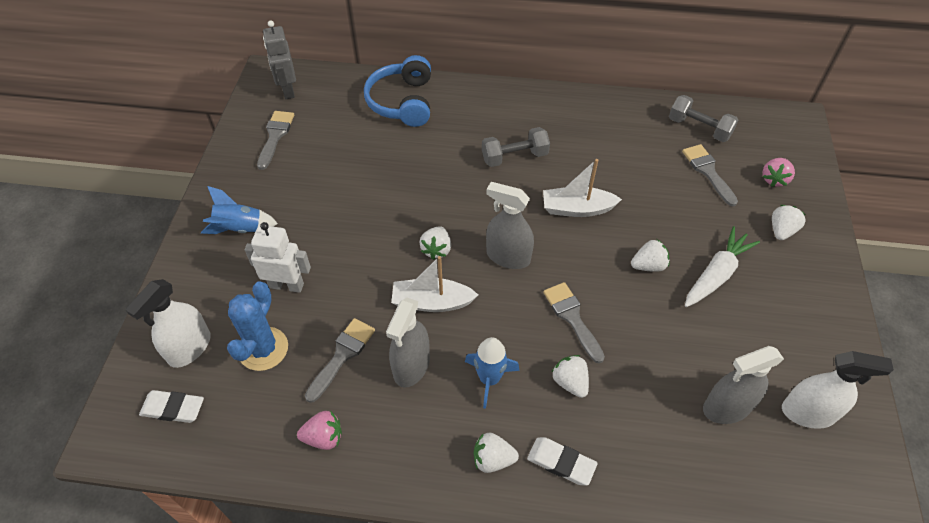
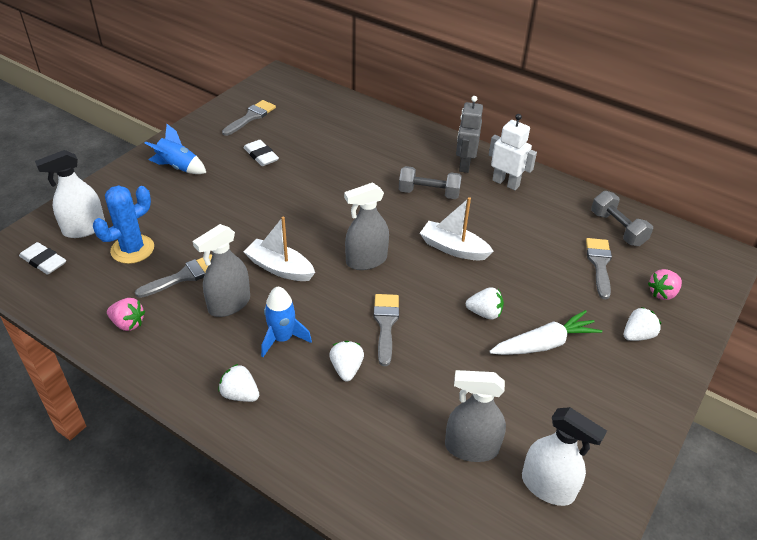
camera: 25 degrees right, 10 degrees down
(286, 285) = (181, 215): white robot -> white robot (506, 183)
(287, 90) = (284, 90): grey robot -> grey robot (464, 164)
(402, 102) = (366, 125): blue headphones -> none
(436, 249) = (312, 234): white strawberry -> none
(508, 257) = (366, 260): grey spray bottle -> grey spray bottle turned 75 degrees counterclockwise
(561, 463) = (292, 422): white eraser -> white eraser (261, 156)

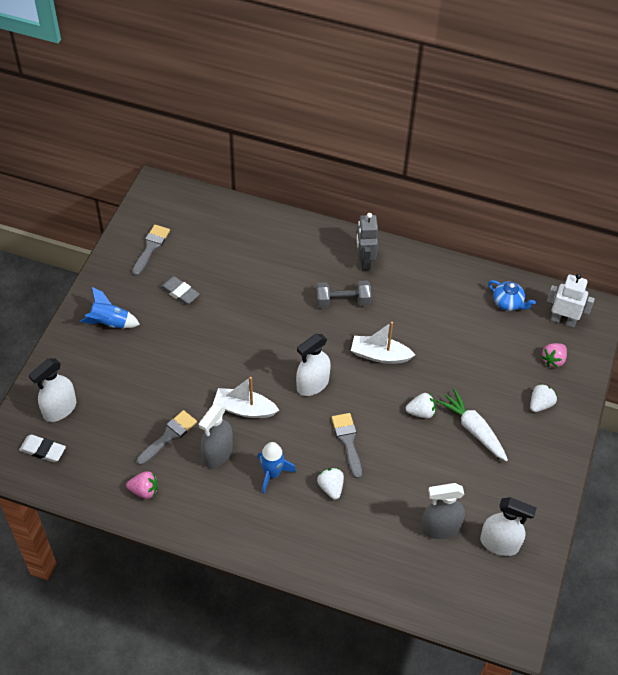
camera: 15 degrees left, 10 degrees up
(132, 249) = (112, 420): blue cactus -> none
(240, 394) = (259, 529): white strawberry -> none
(261, 156) = (180, 292): white eraser -> grey eraser
(366, 260) = (312, 384): grey spray bottle -> white spray bottle
(506, 183) = (405, 274): white robot -> white robot (563, 320)
(544, 344) = (473, 429): white carrot -> white carrot turned 90 degrees counterclockwise
(599, 264) = (500, 343): grey brush -> none
(617, 229) = (508, 303): grey dumbbell -> blue teapot

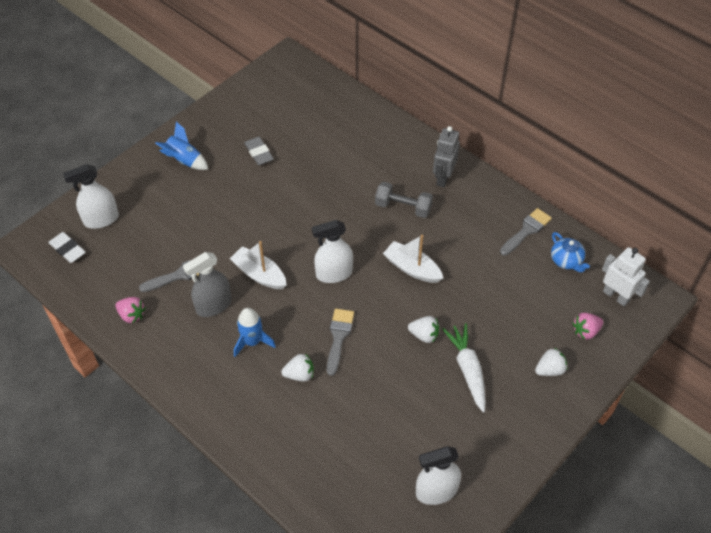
camera: 25 degrees right, 0 degrees up
(151, 247) = (255, 107): grey brush -> grey brush (526, 230)
(331, 487) = (299, 374): white strawberry -> white strawberry turned 75 degrees clockwise
(440, 528) = (384, 453): grey spray bottle -> none
(499, 543) = (436, 491): white spray bottle -> white spray bottle turned 120 degrees clockwise

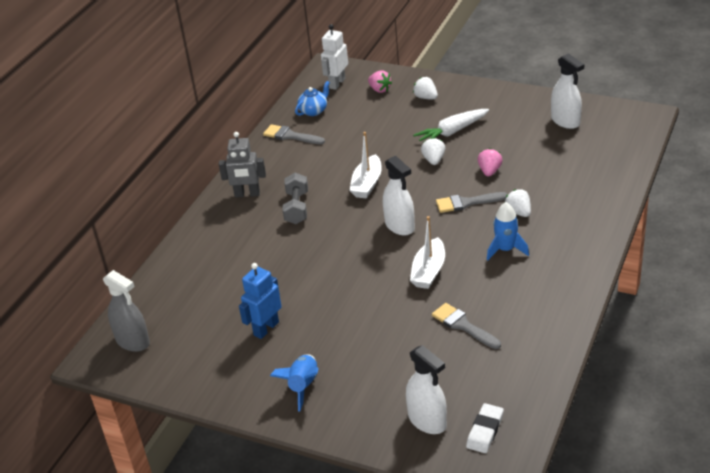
camera: 105 degrees left, 15 degrees down
(132, 315) = (532, 340): pink strawberry -> pink strawberry (489, 171)
(213, 305) = (483, 288): grey spray bottle -> grey spray bottle (133, 341)
(259, 153) = (266, 328): grey eraser -> blue robot

